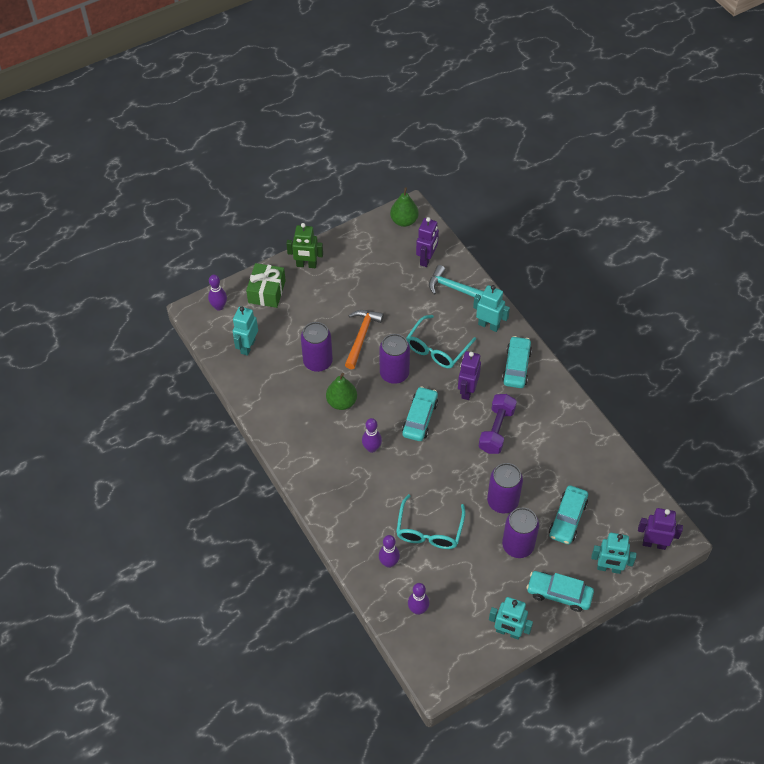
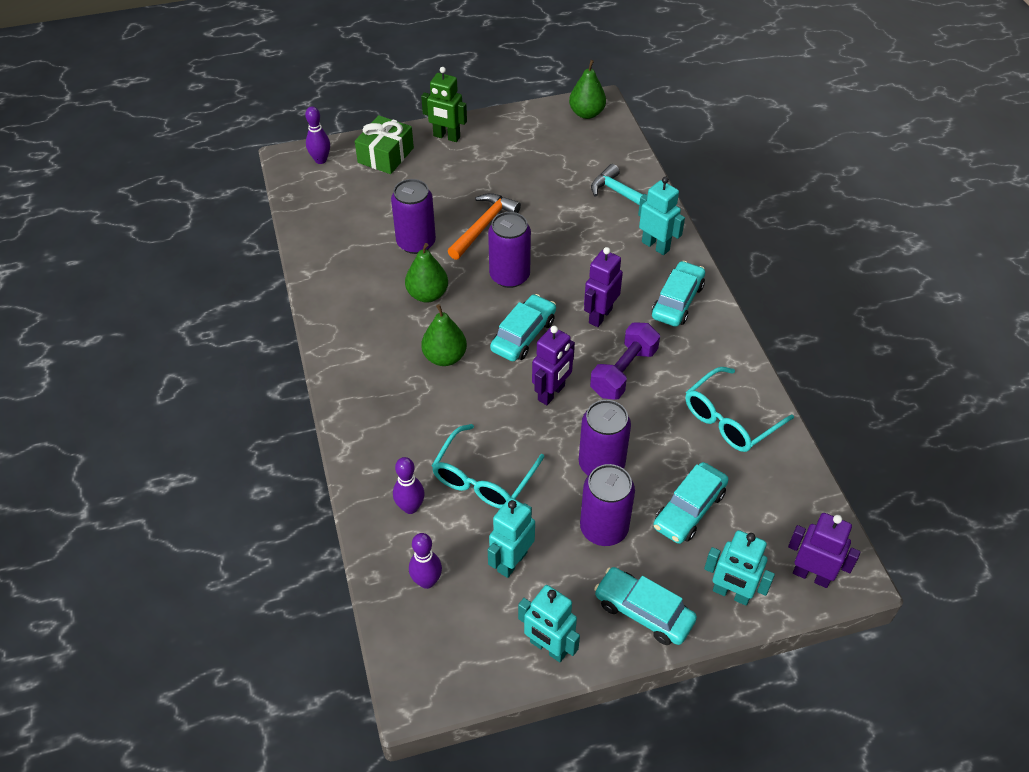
camera: 15 degrees right, 5 degrees down
(247, 346) = (336, 208): turquoise robot -> turquoise robot (511, 561)
(372, 448) = (445, 357): purple bowling pin -> green pear
(427, 259) = (600, 158): purple robot -> purple robot (551, 393)
(437, 349) = (576, 259): turquoise glasses -> turquoise glasses (729, 419)

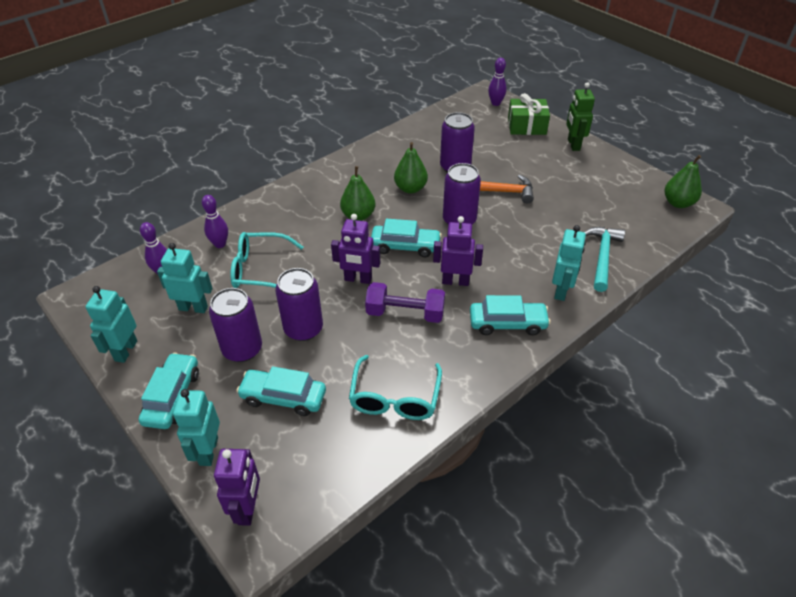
camera: 65 degrees right, 5 degrees down
(729, 419) = (395, 398): turquoise glasses -> turquoise glasses turned 105 degrees counterclockwise

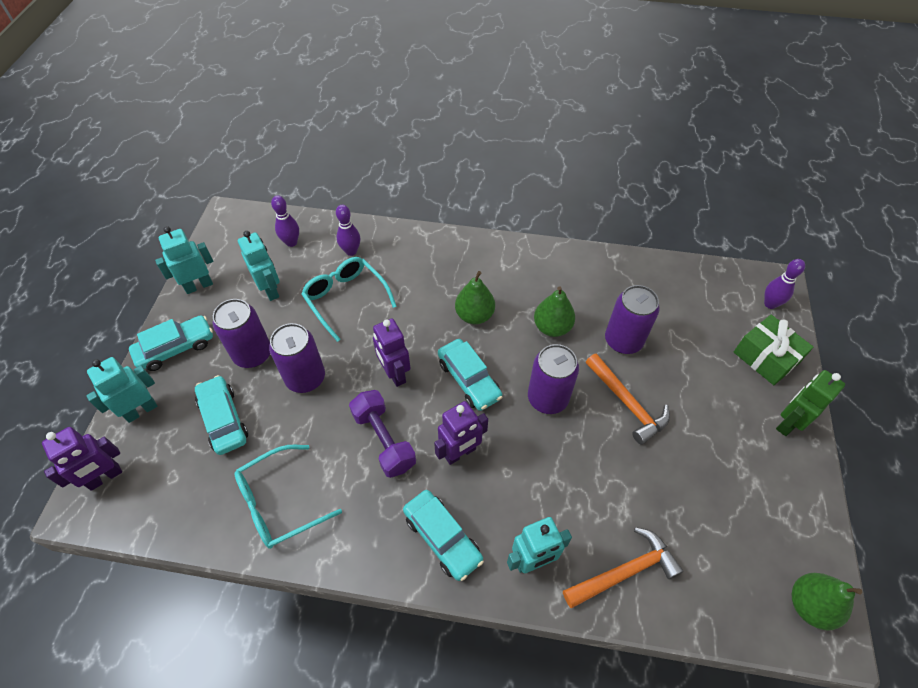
camera: 50 degrees right, 10 degrees up
(455, 281) = (460, 453): purple robot -> purple robot turned 90 degrees clockwise
(602, 257) = (624, 571): turquoise hammer -> orange hammer

